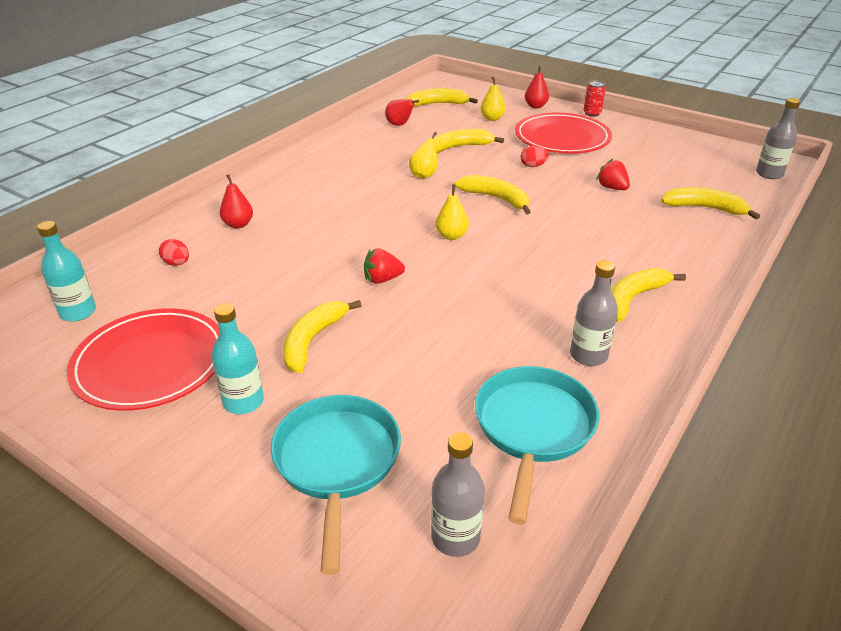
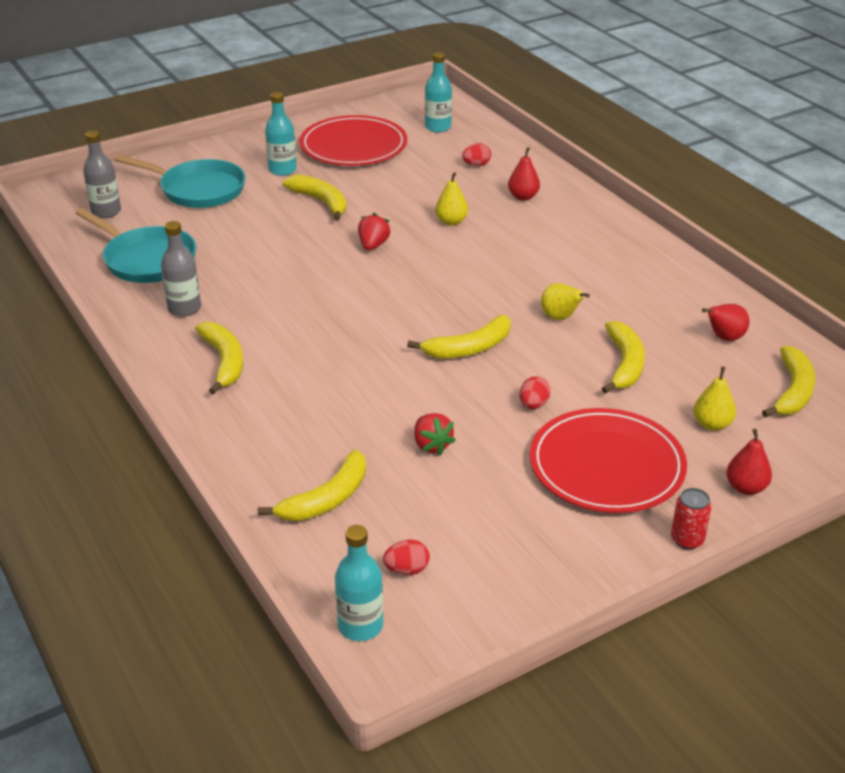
camera: 115 degrees right, 0 degrees up
(451, 236) = (414, 298): yellow pear -> yellow pear (451, 222)
(612, 188) = (431, 445): red strawberry -> red strawberry turned 75 degrees clockwise
(716, 171) = (407, 570): none -> red egg
(769, 174) = (360, 626): grey bottle -> turquoise bottle

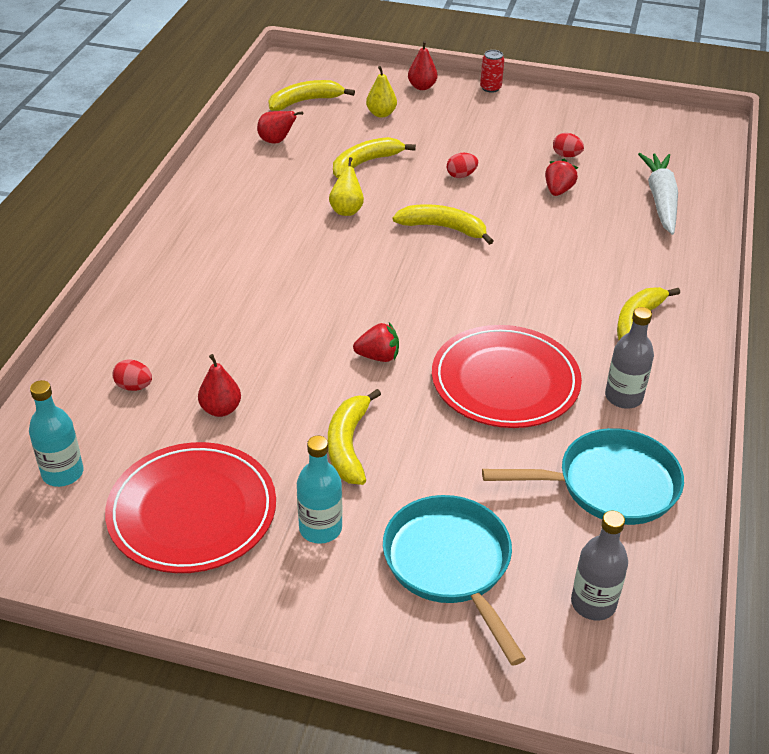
camera: 135 degrees left, 5 degrees up
(146, 259) = (609, 485): turquoise pan -> turquoise pan turned 90 degrees clockwise
(327, 499) = (660, 200): yellow banana -> white carrot
(360, 626) = (706, 143): turquoise bottle -> none
(373, 245) = (378, 356): red strawberry -> red strawberry turned 150 degrees counterclockwise
(407, 570) = (653, 149): red egg -> red egg (566, 155)
(451, 222) = (275, 336): yellow pear -> none
(523, 197) = (171, 320): red pear -> red pear (221, 409)
(606, 465) = (474, 130): red plate -> red plate (505, 381)

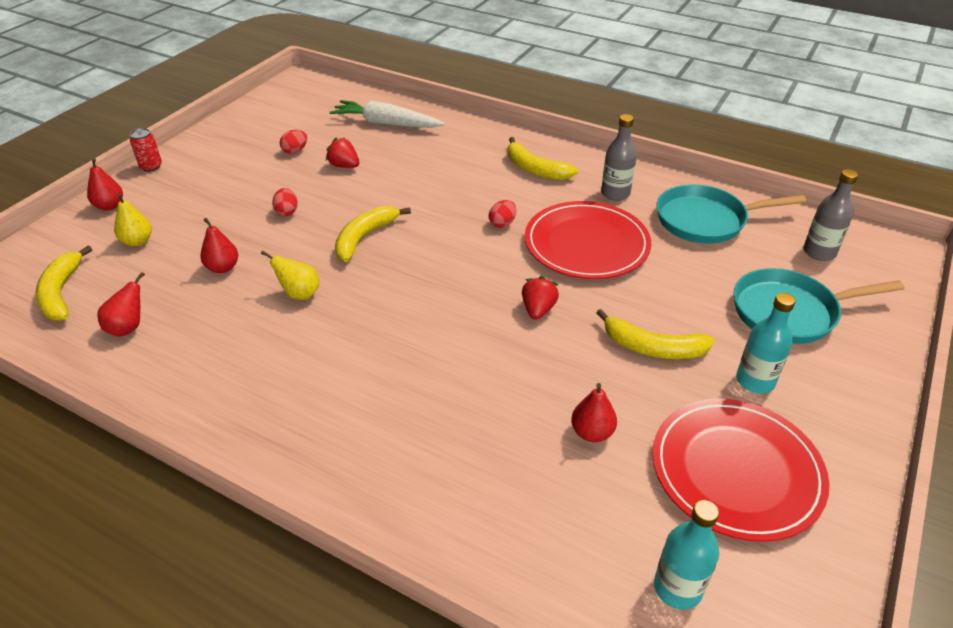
camera: 75 degrees left, 0 degrees up
(134, 386) = (541, 506): red egg -> red egg (502, 223)
(365, 163) = (223, 268): yellow banana -> red pear
(609, 485) = (706, 220): turquoise pan -> turquoise pan turned 105 degrees counterclockwise

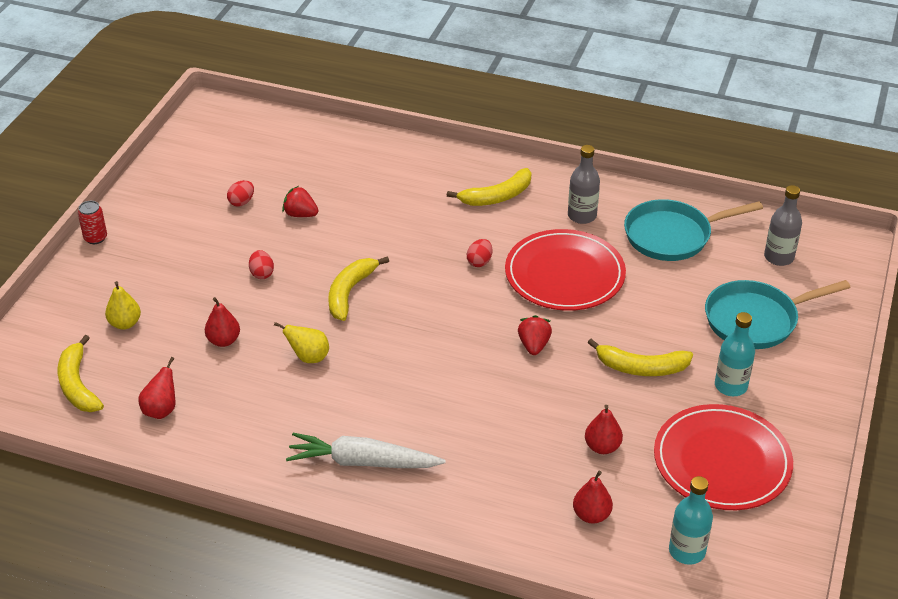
camera: 10 degrees left, 0 degrees up
(109, 206) = (75, 288): red pear -> red pear (591, 515)
(386, 123) = (326, 157): white carrot -> white carrot (362, 462)
(535, 169) = (497, 196): yellow banana -> yellow banana turned 60 degrees counterclockwise

